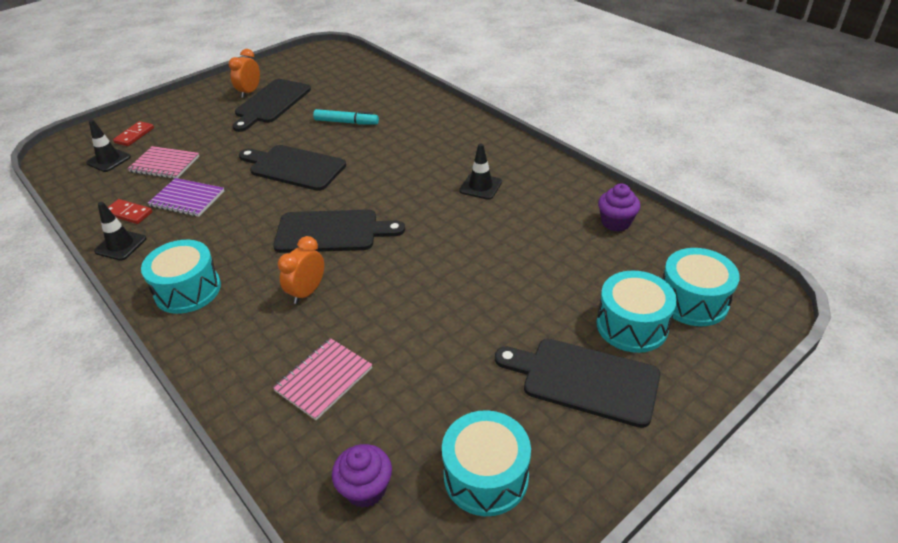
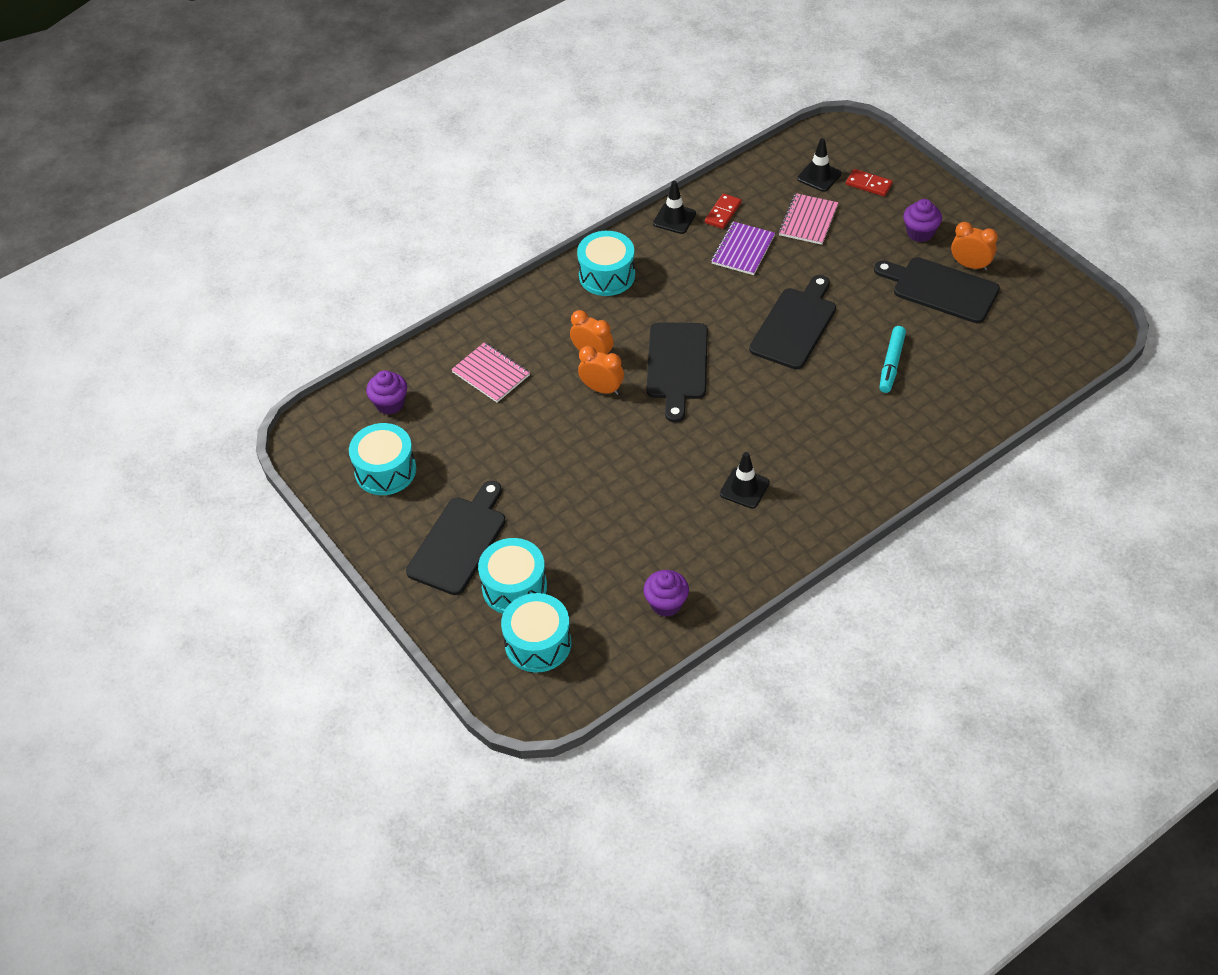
camera: 95 degrees right, 10 degrees up
(205, 112) = (920, 233): none -> purple cupcake
(358, 281) = (602, 389): none -> orange clock

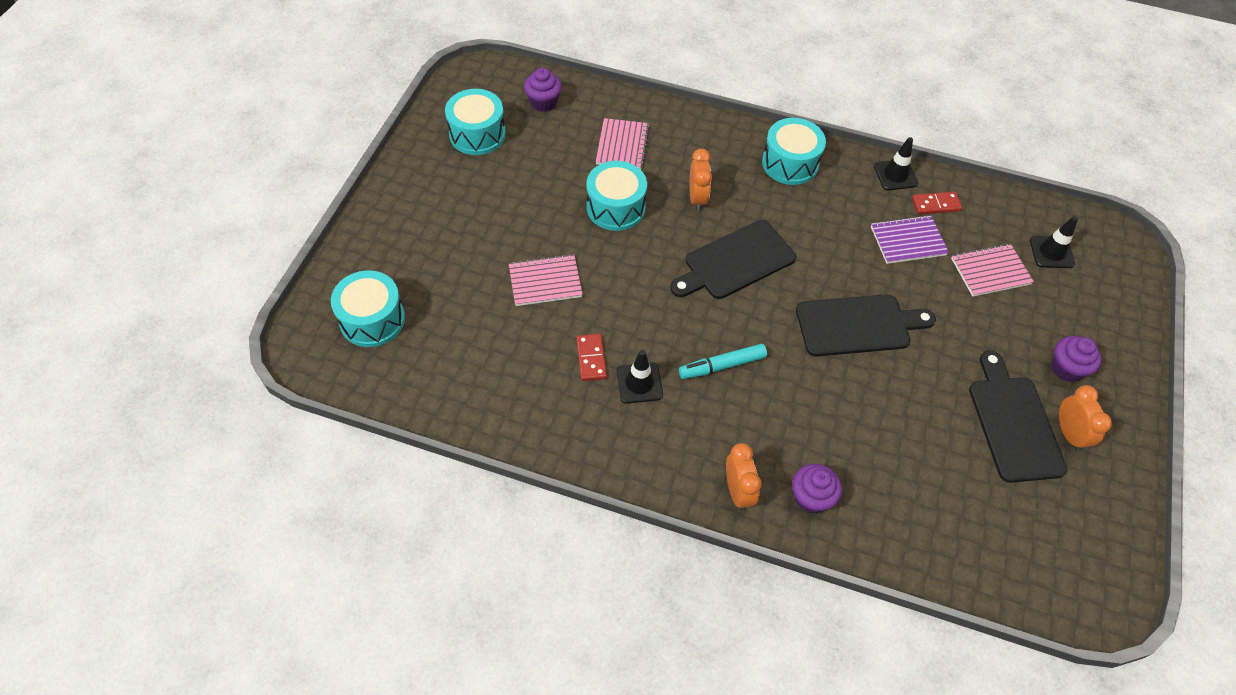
camera: 50 degrees right, 5 degrees up
(459, 542) = (440, 215): black cutting board -> none
(514, 587) = (418, 274): turquoise drum -> turquoise drum (615, 207)
(595, 501) = (545, 281): none -> pink notebook
(602, 389) = (666, 224): orange clock -> orange clock (738, 491)
(666, 603) = (471, 389): purple cupcake -> purple cupcake (811, 498)
(868, 184) = (1083, 295): red domino -> red domino (591, 358)
(891, 363) = (882, 428): turquoise marker -> turquoise marker (722, 366)

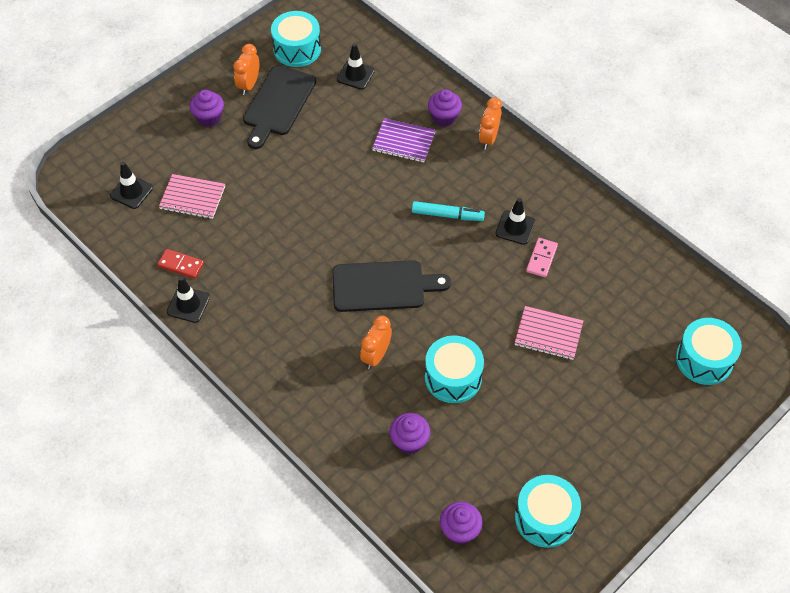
camera: 150 degrees left, 0 degrees up
(591, 358) = (541, 258): red domino -> pink domino
(622, 145) = (409, 441): pink notebook -> purple cupcake
(790, 163) = (269, 355): turquoise drum -> turquoise drum (297, 49)
(857, 325) = (327, 202): black cutting board -> none
(908, 241) = (232, 246): purple notebook -> purple notebook (403, 142)
(964, 512) = (355, 75): none -> black traffic cone

